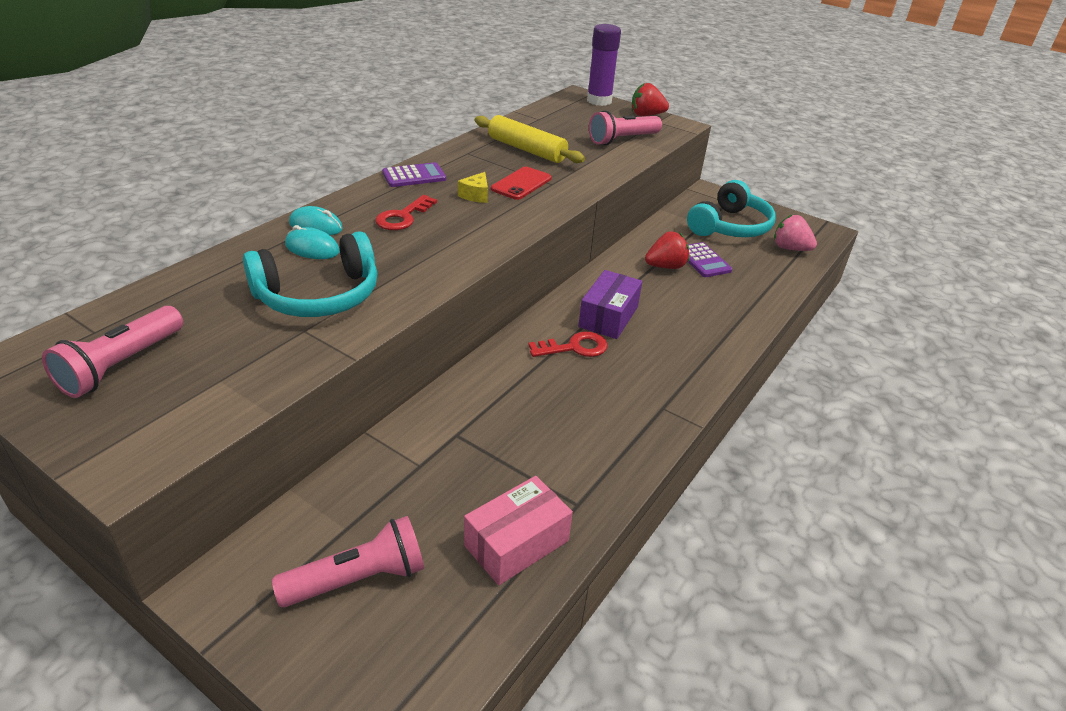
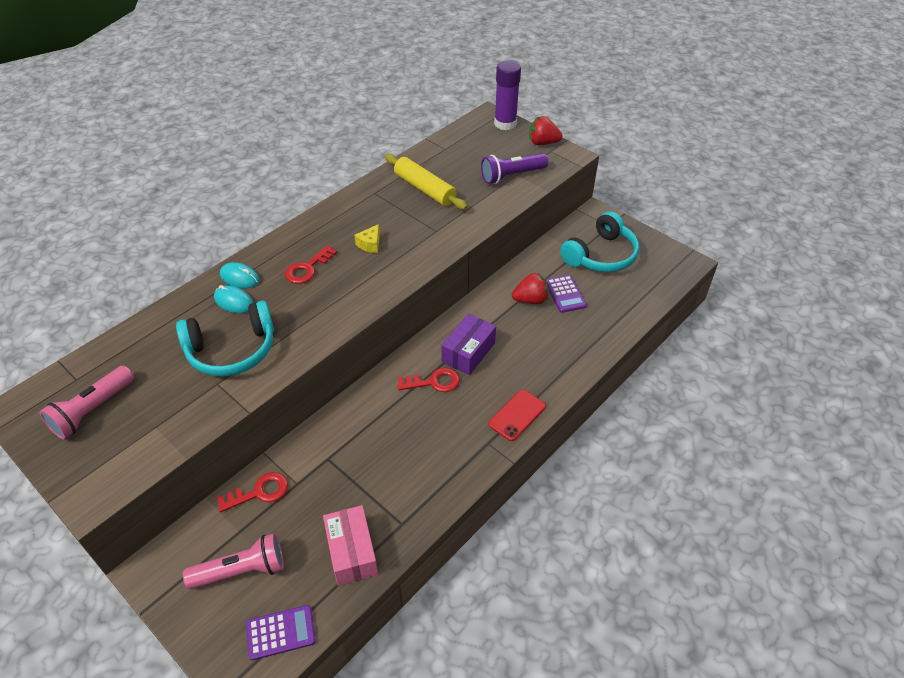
camera: 10 degrees right, 10 degrees up
(368, 479) = (259, 492): none -> red key
(414, 176) = (325, 221): purple calculator -> purple calculator (281, 632)
(516, 543) = (351, 552): pink box -> pink box turned 75 degrees counterclockwise
(521, 184) = (410, 231): red phone -> red phone (517, 415)
(622, 140) = (511, 176): pink flashlight -> purple flashlight
(790, 248) = (647, 282): pink strawberry -> none

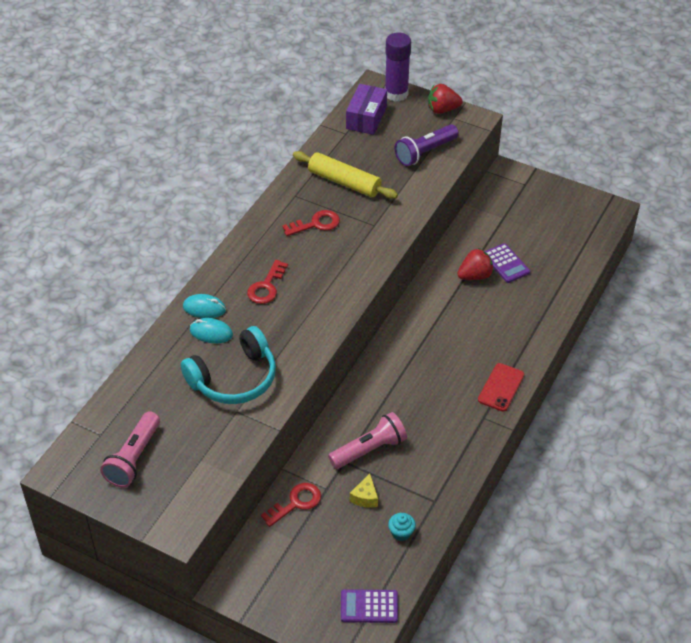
camera: 15 degrees left, 0 degrees up
(242, 570) = (312, 568): pink flashlight -> pink flashlight (369, 449)
(281, 632) = (369, 607): purple calculator -> purple calculator turned 150 degrees counterclockwise
(351, 552) = (401, 533): pink box -> turquoise cupcake
(370, 244) = (316, 251): yellow cheese -> yellow cheese (365, 497)
(433, 382) = (413, 373): red key -> red key (316, 224)
(468, 352) = (435, 338): purple box -> purple box (366, 118)
(601, 255) = (527, 217): turquoise headphones -> none

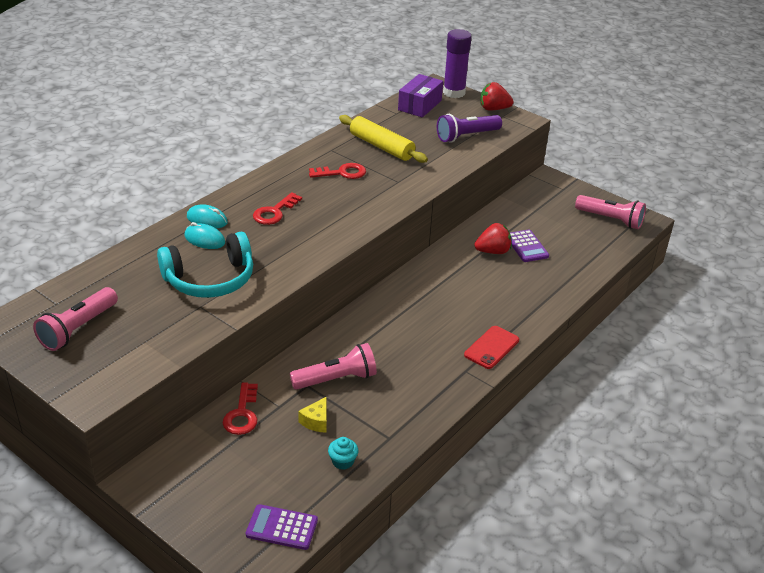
camera: 10 degrees right, 10 degrees down
(296, 503) = (242, 414): red key -> red key turned 120 degrees clockwise
(579, 215) = (610, 219): none -> pink flashlight

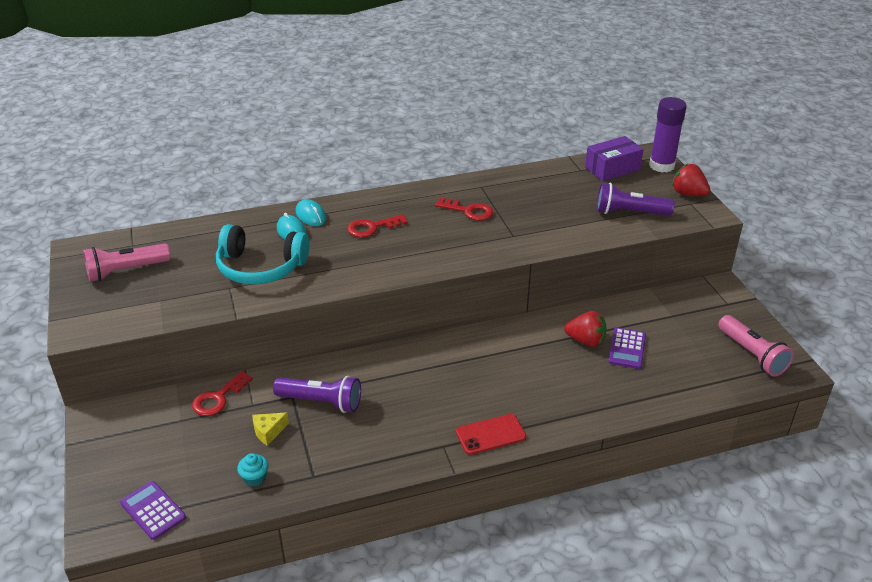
camera: 35 degrees right, 0 degrees up
(336, 379) = (321, 402): pink flashlight -> purple flashlight
(381, 146) = (532, 198): yellow rolling pin -> none

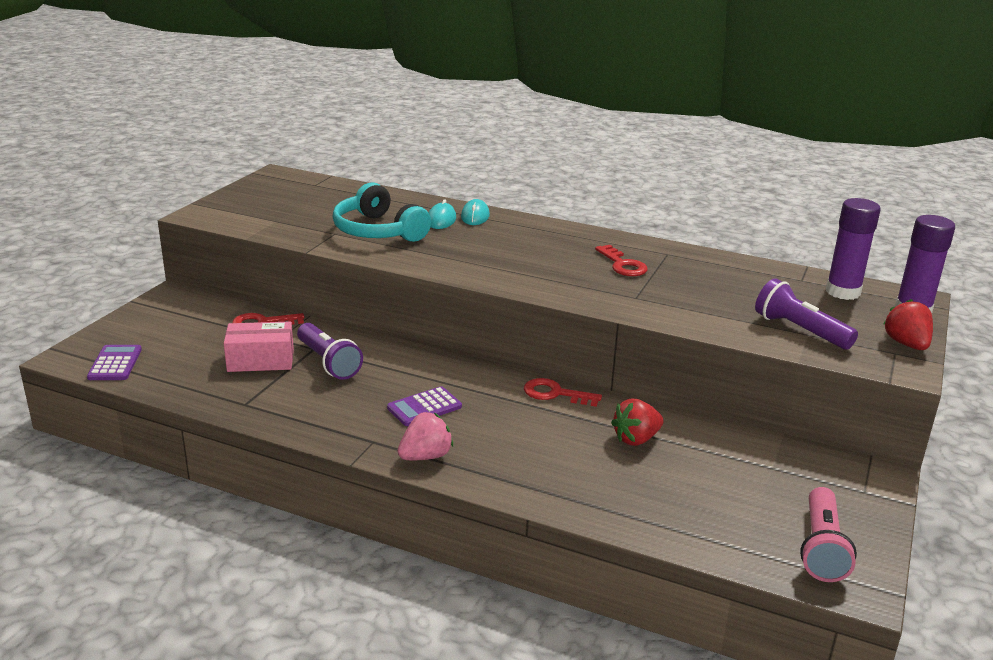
camera: 40 degrees right, 10 degrees down
(126, 271) = (284, 197): pink flashlight -> none
(255, 478) = (205, 382): turquoise cupcake -> none
(268, 432) = (260, 360): yellow cheese -> pink box
(372, 227) = (512, 242): red key -> red key (555, 393)
(490, 434) = (425, 456): red phone -> pink strawberry
(586, 341) = (636, 439): red strawberry -> red strawberry turned 90 degrees clockwise
(612, 169) = (843, 292): purple box -> purple glue stick
(627, 349) = (671, 467): purple calculator -> purple calculator (424, 407)

